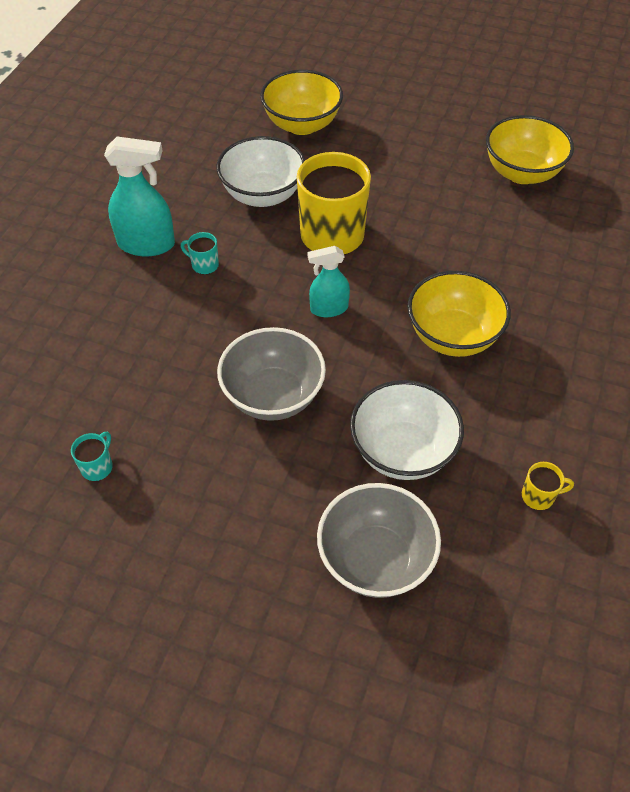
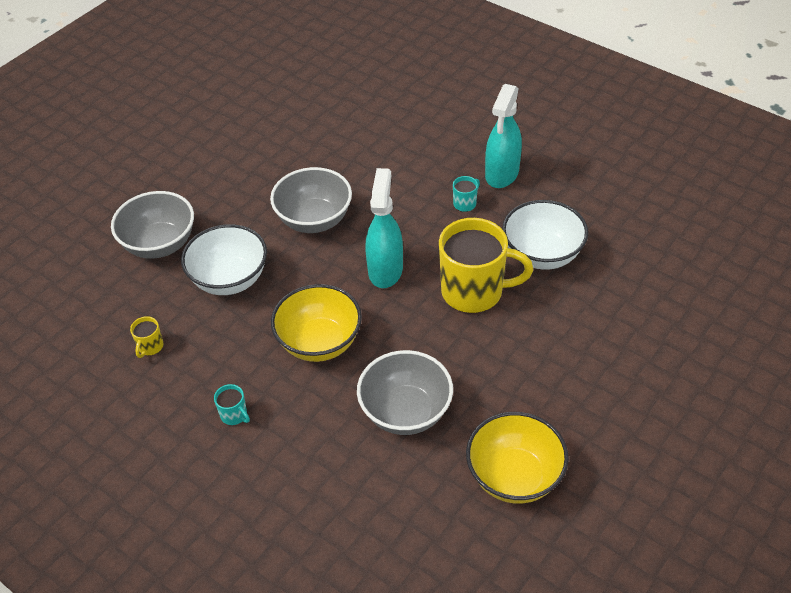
camera: 110 degrees right, 5 degrees down
(97, 467) = (301, 129): turquoise mug -> turquoise mug (234, 415)
(302, 124) = (644, 305): yellow bowl -> none
(328, 308) = (385, 269): turquoise spray bottle -> turquoise spray bottle, size x1.59
(499, 250) = (406, 412): none -> grey bowl

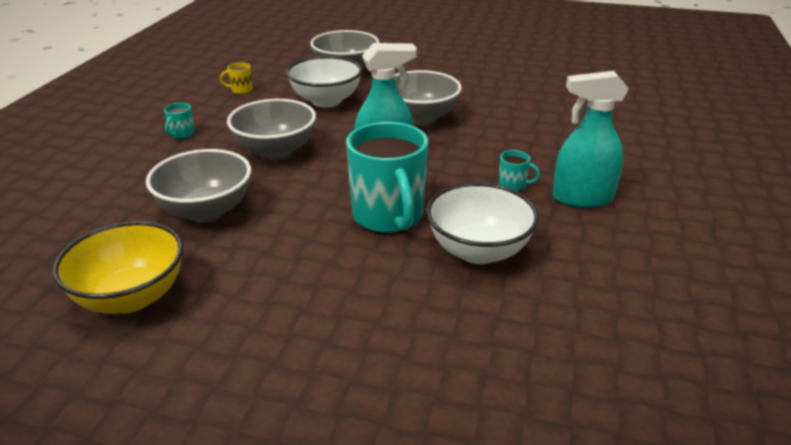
camera: 65 degrees right, 15 degrees down
(319, 343) = (275, 151): yellow bowl -> grey bowl
(474, 291) = (388, 216): yellow mug -> turquoise mug

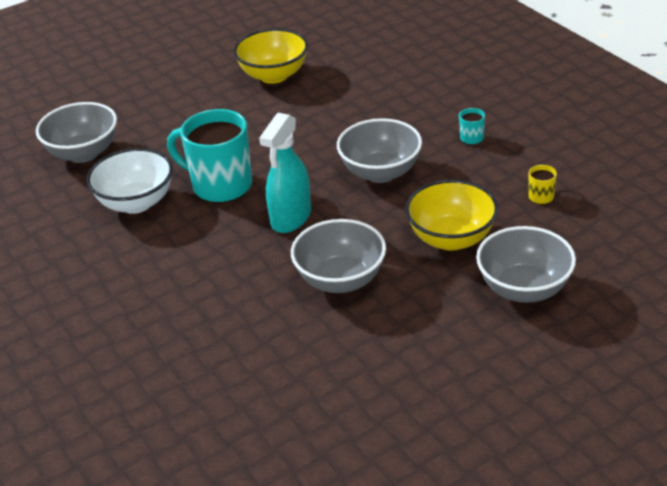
camera: 135 degrees right, 5 degrees up
(206, 211) = (330, 118): grey bowl -> grey bowl (83, 153)
(326, 101) = (451, 238): white bowl -> yellow bowl
(513, 185) = (171, 264): turquoise mug -> none
(582, 198) = (108, 287): turquoise spray bottle -> none

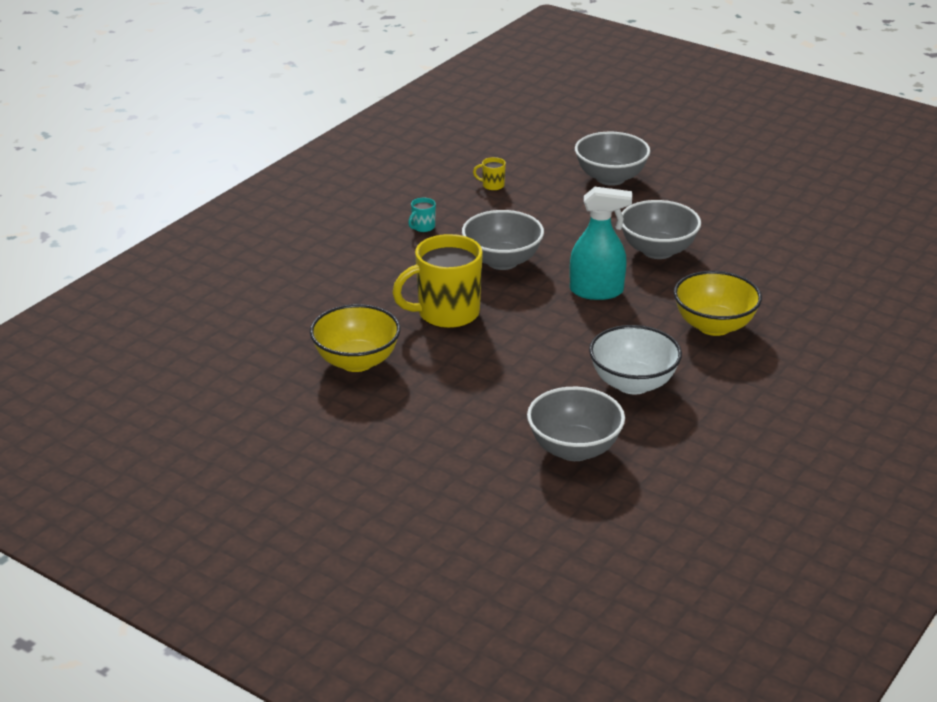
camera: 115 degrees left, 5 degrees down
(220, 185) = (574, 341): turquoise mug -> none
(312, 126) = (446, 313): none -> yellow mug
(451, 238) = (572, 214): yellow bowl -> yellow bowl (714, 326)

